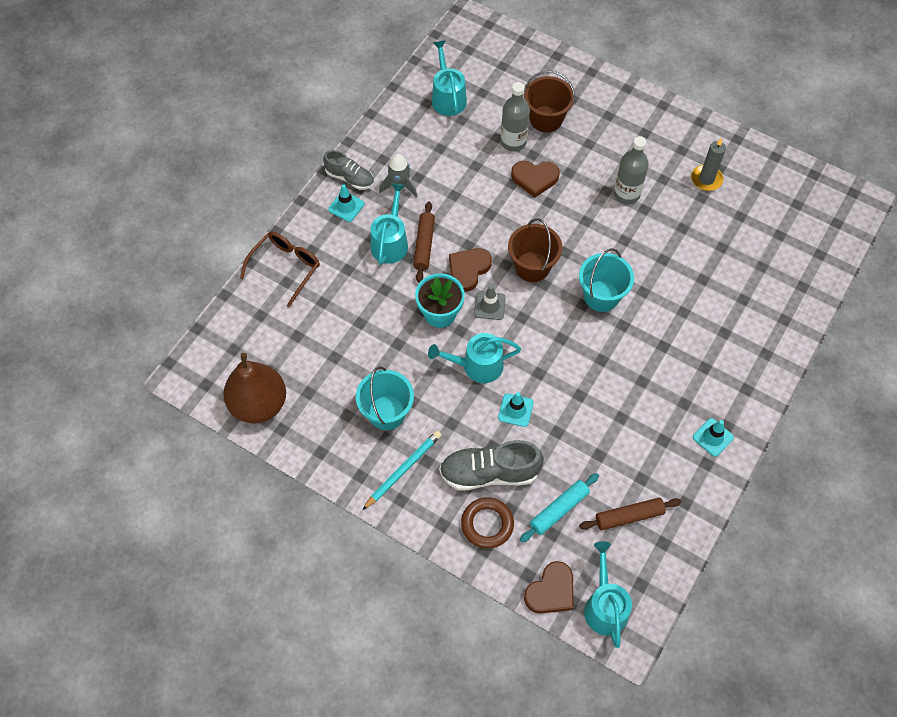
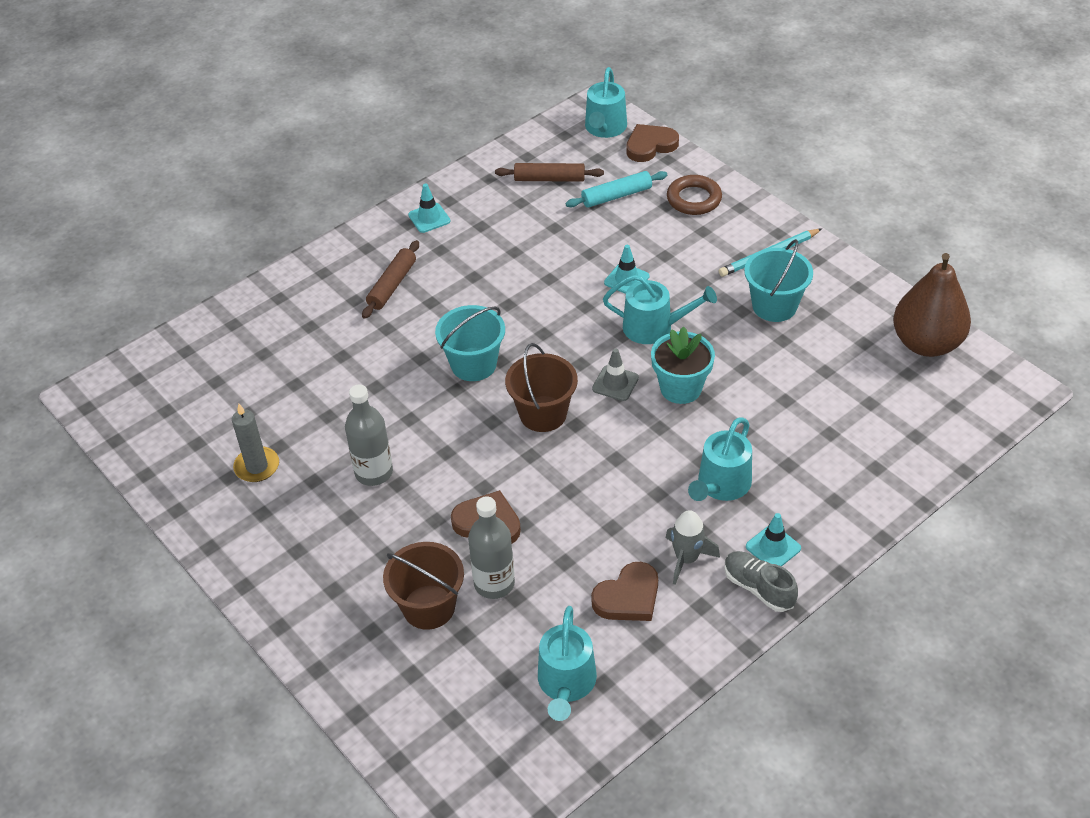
camera: 160 degrees left, 15 degrees down
(286, 267) = (874, 485): brown glasses -> none
(424, 245) = (675, 471): brown rolling pin -> brown rolling pin (392, 285)
(468, 270) = (627, 428): brown heart -> brown heart (628, 597)
(489, 473) = (676, 235): grey shoe -> none

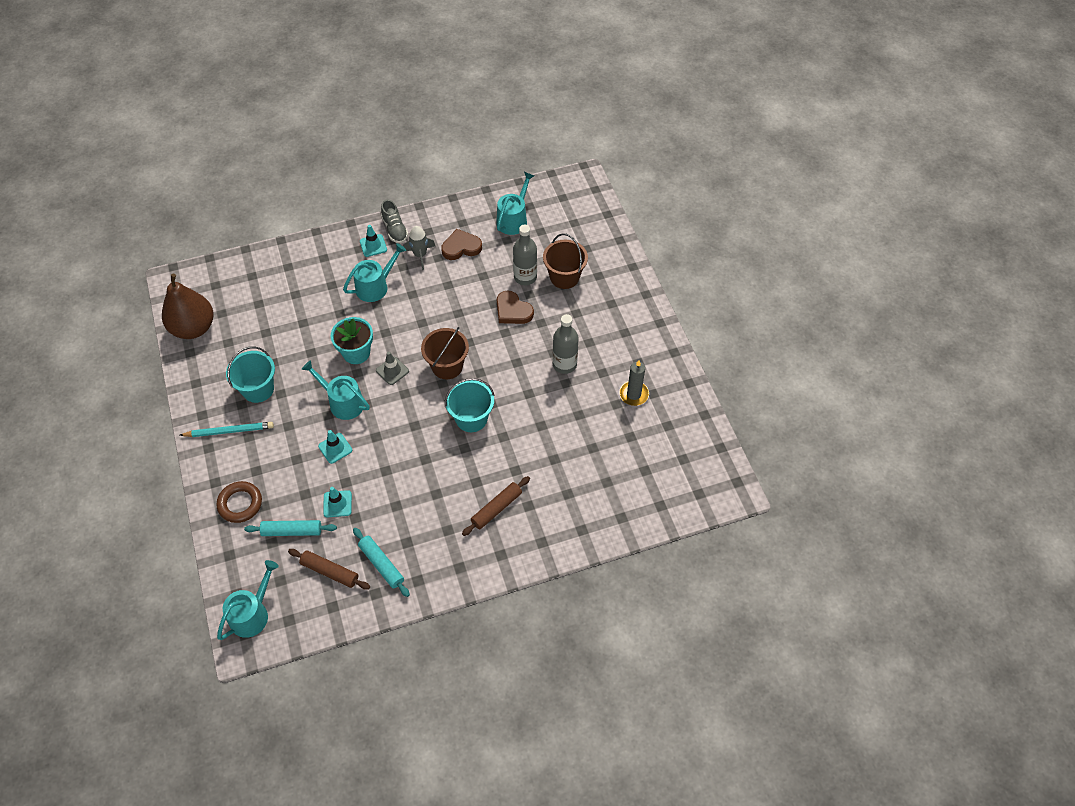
camera: 160 degrees left, 10 degrees up
(429, 218) = (441, 567): turquoise traffic cone -> turquoise traffic cone (337, 504)
(497, 200) = (381, 564): none -> turquoise rolling pin
(650, 145) = (231, 576): brown heart -> none

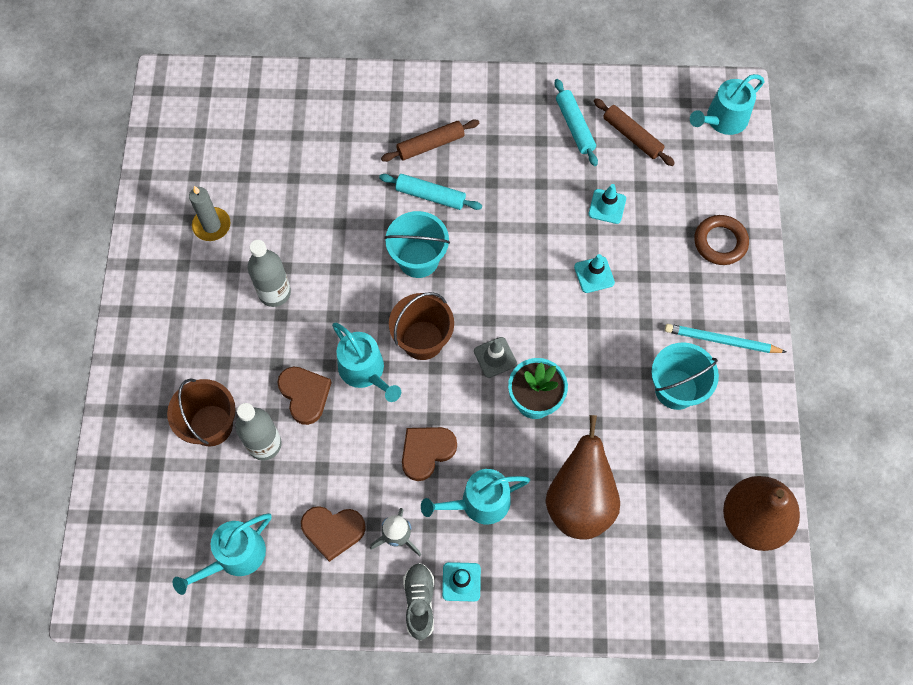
camera: 160 degrees left, 10 degrees up
(292, 531) = (665, 192): turquoise rolling pin -> turquoise rolling pin (430, 195)
(310, 305) = (579, 502): none -> brown pear
(343, 402) = (570, 333): turquoise watering can -> turquoise watering can (365, 371)
(419, 303) = (426, 452): none -> brown heart

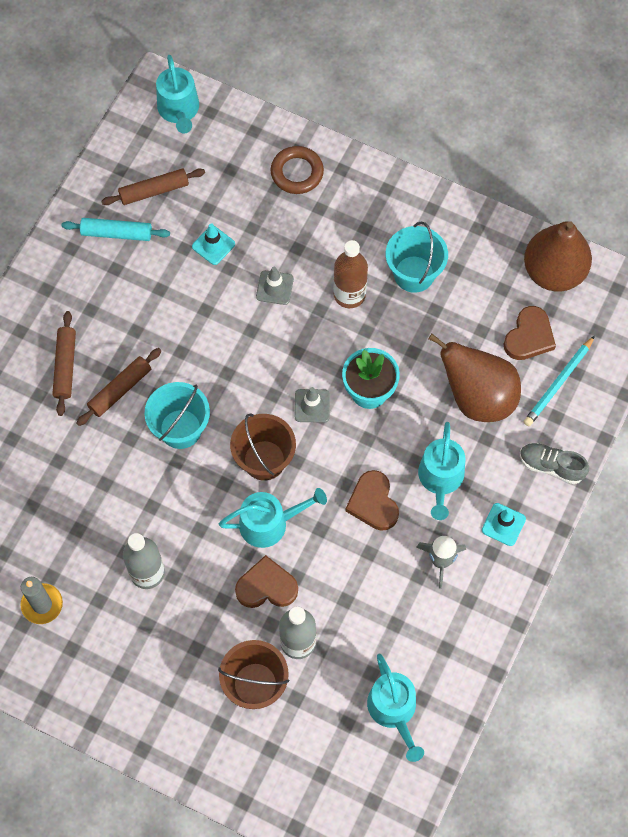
camera: 65 degrees left, 0 degrees up
(333, 531) = (409, 614): brown heart -> brown heart (529, 336)
(419, 602) = (506, 567): grey shoe -> grey shoe (551, 466)
(430, 195) = (120, 390): turquoise rolling pin -> brown rolling pin
(594, 275) = (274, 287): turquoise traffic cone -> grey traffic cone
(622, 341) = (349, 294): none -> brown bottle
(721, 340) = (388, 217): turquoise pencil -> turquoise pencil (558, 383)

